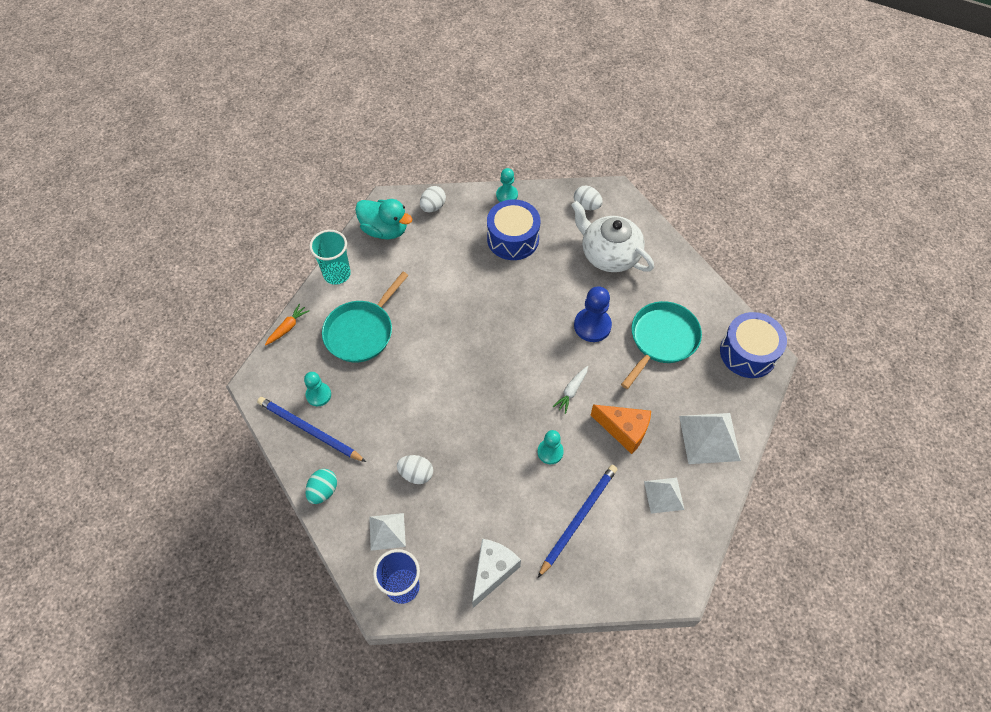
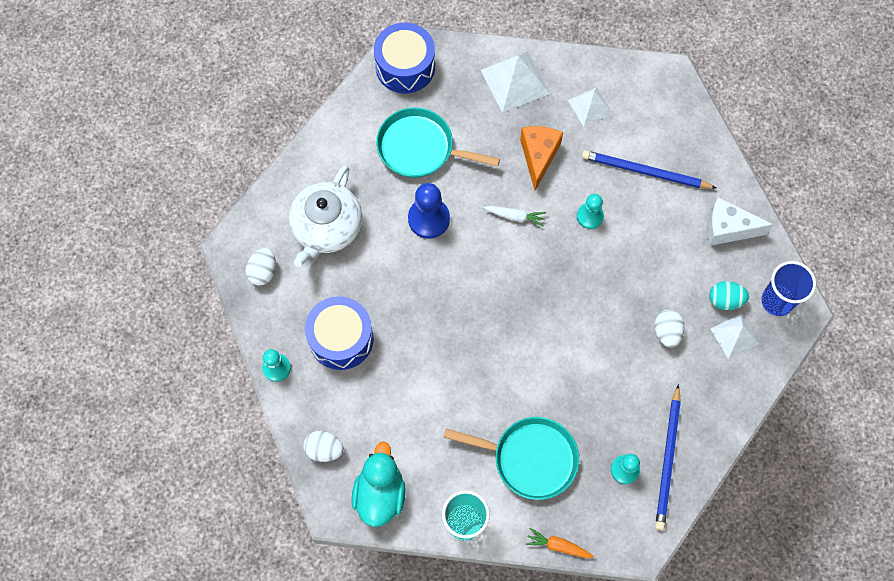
camera: 110 degrees left, 10 degrees up
(323, 491) = (723, 415): turquoise egg -> turquoise egg (725, 300)

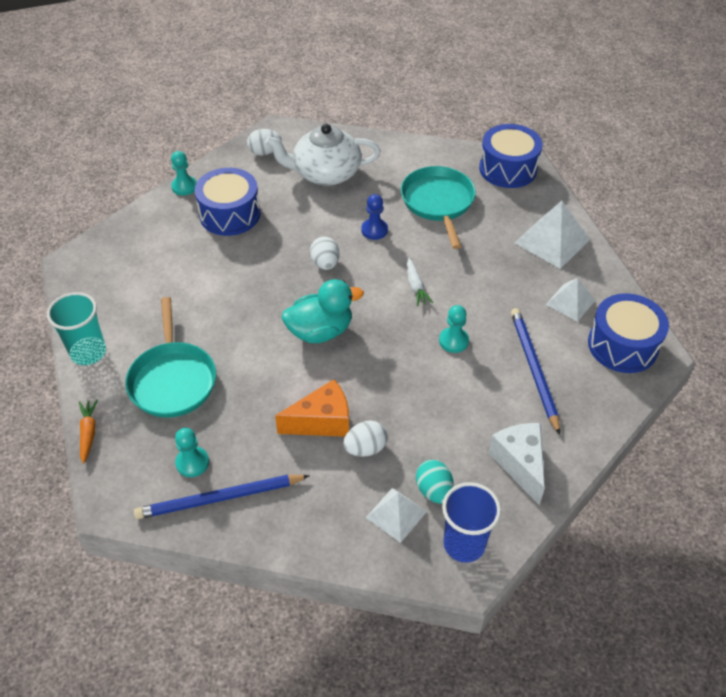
camera: 65 degrees right, 20 degrees down
(324, 449) = (124, 238): white egg -> white egg (325, 264)
(380, 493) = (96, 285): turquoise duck -> turquoise duck (320, 331)
(428, 219) = (374, 230): blue pawn -> blue pawn, size x0.64
(538, 157) = (488, 282): orange cheese -> orange cheese (322, 422)
(651, 95) = (622, 345): none -> blue drum

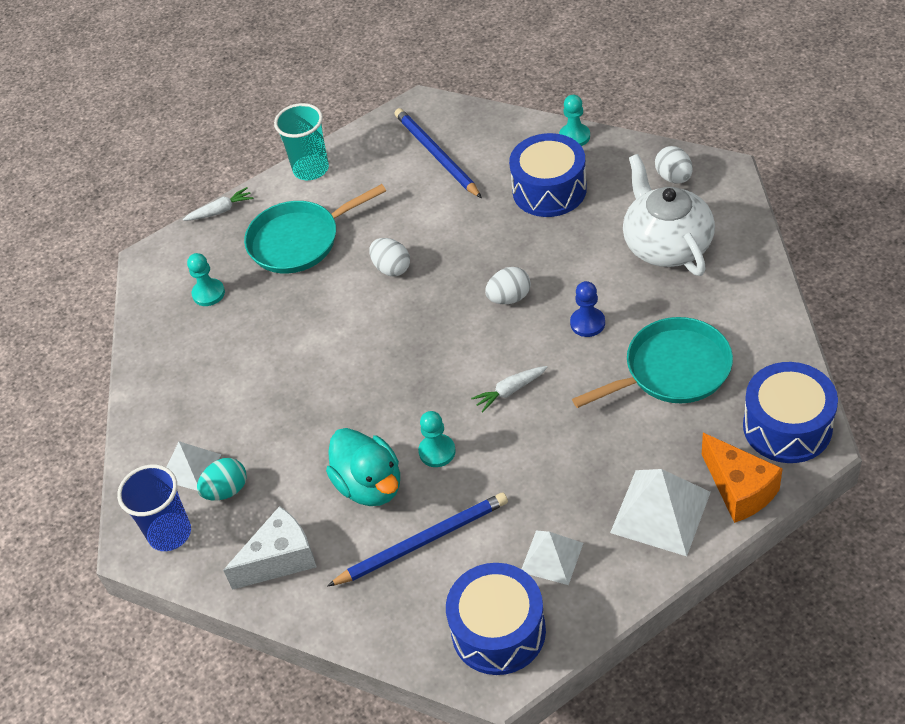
camera: 80 degrees right, 0 degrees up
(88, 433) = (220, 211): orange carrot -> white carrot
(219, 498) = (175, 327): blue pencil -> blue pencil (436, 155)
(320, 331) = (405, 329): turquoise duck -> turquoise duck (370, 485)
(322, 422) = (284, 372): orange cheese -> orange cheese (739, 490)
(365, 448) = (262, 417): white egg -> white egg (391, 268)

